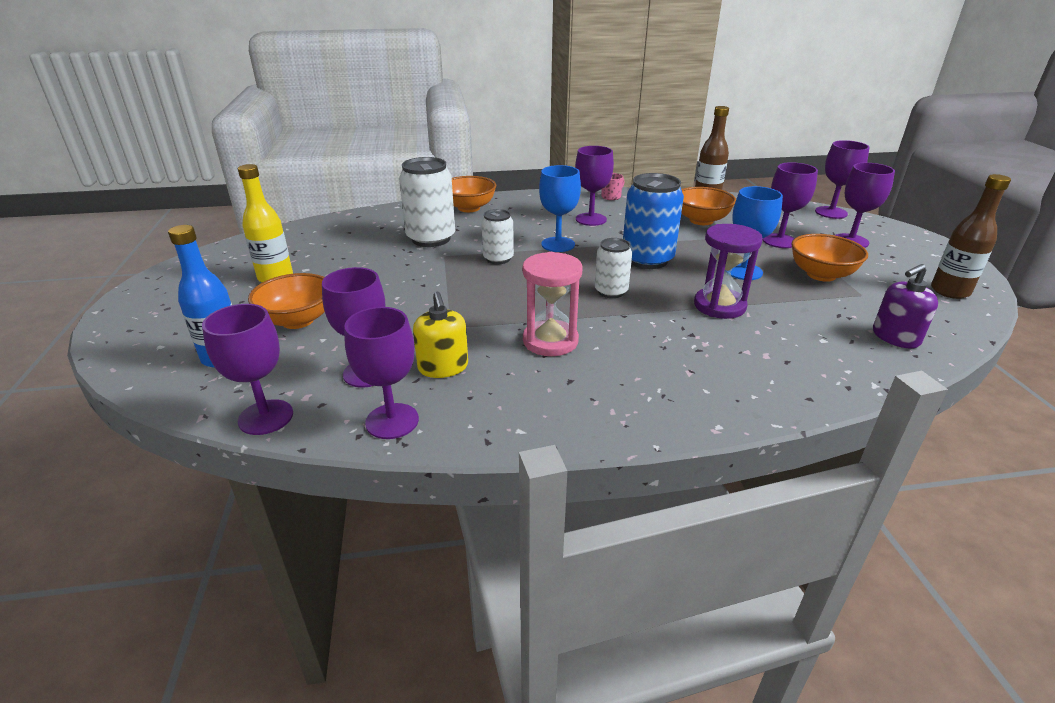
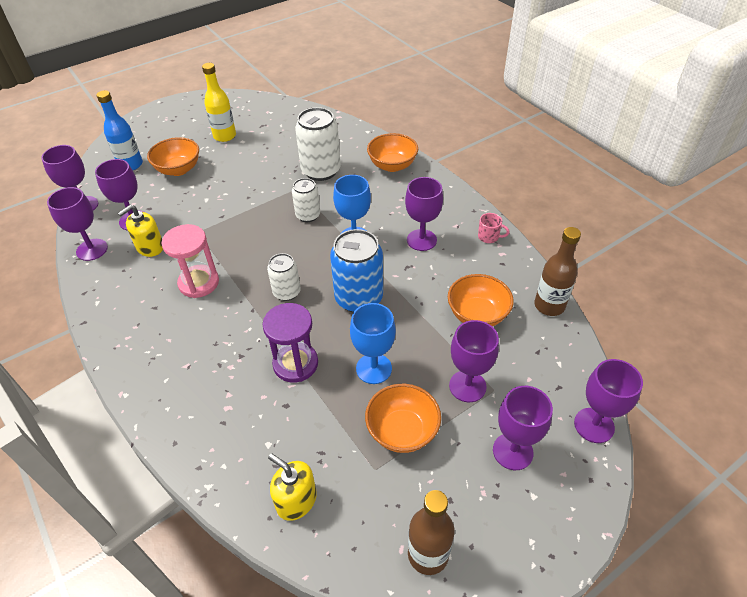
camera: 65 degrees right, 15 degrees up
(895, 337) = (296, 500): purple soap dispenser -> yellow soap dispenser

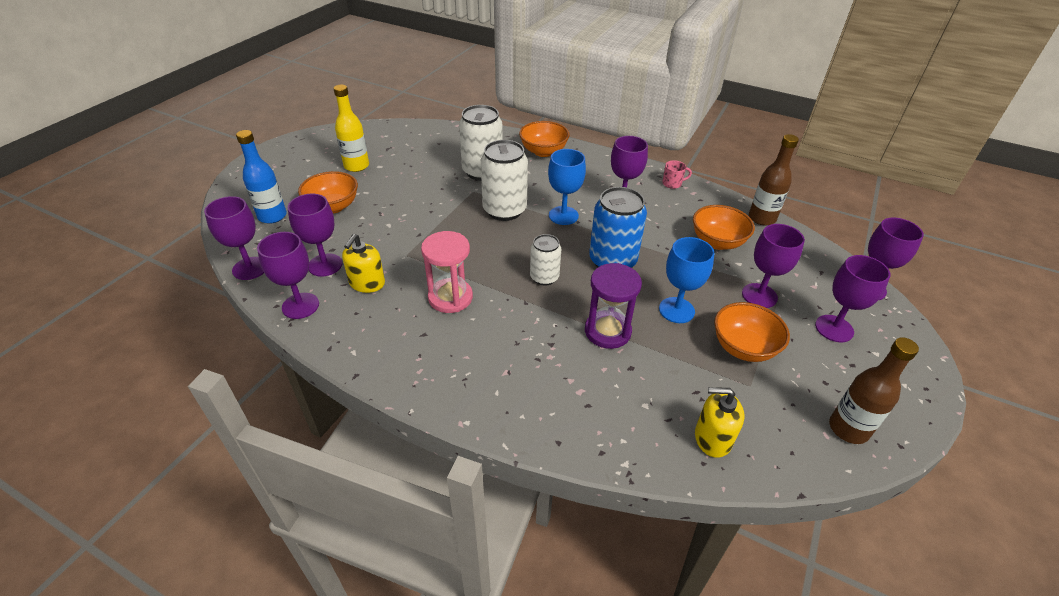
camera: 30 degrees left, 5 degrees down
(308, 215) = (504, 210): white can -> white can, size x1.70

